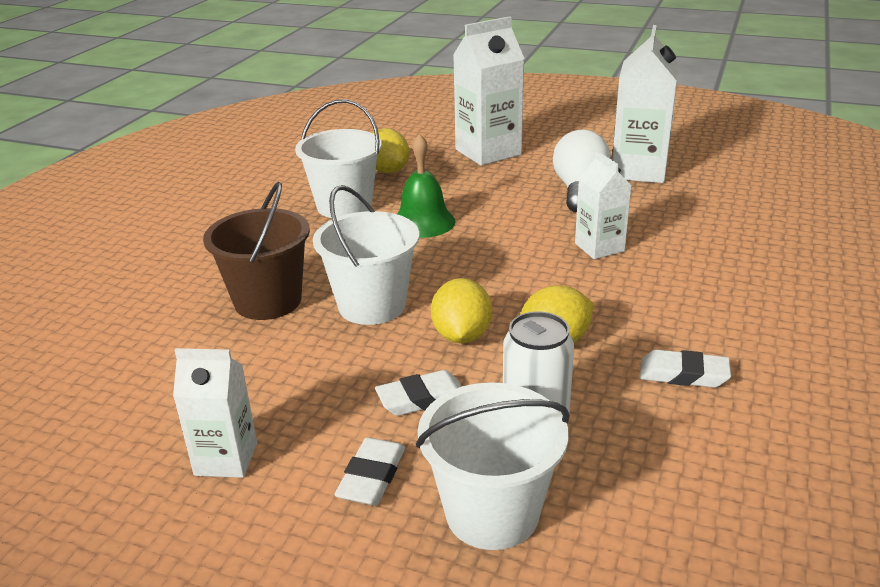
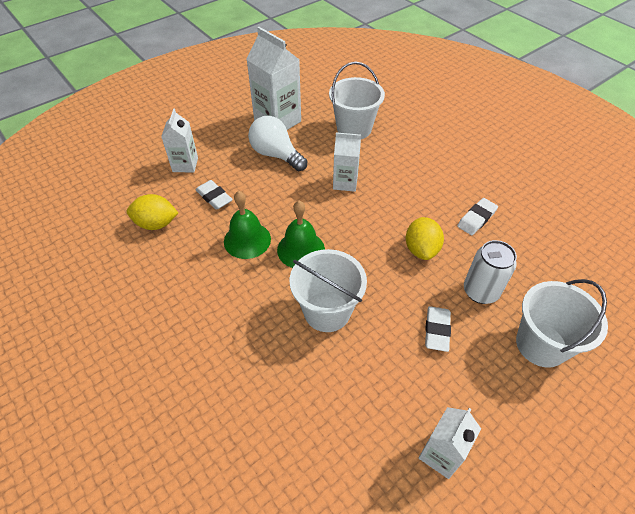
camera: 60 degrees left, 20 degrees up
(268, 301) = (278, 366): brown bucket -> none
(344, 206) = (184, 270): white bucket -> white bucket (354, 129)
(372, 477) = (492, 384): white eraser -> white eraser (214, 197)
(447, 257) = (301, 249): none -> green bell
(461, 336) = (389, 284): yellow lemon -> none
(488, 152) = (185, 165): white carton -> white carton, size x0.60

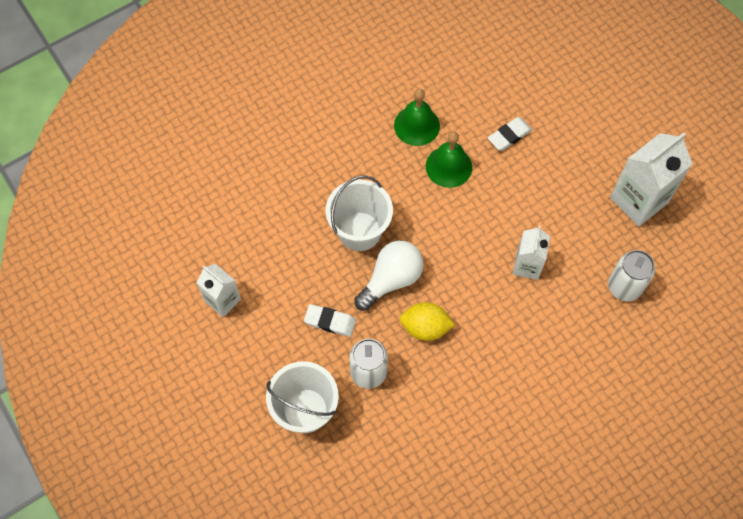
camera: 95 degrees right, 15 degrees up
(156, 224) = (474, 87): yellow lemon -> none
(185, 165) = (560, 106): white carton -> none
(276, 155) = (575, 196): white light bulb -> white light bulb (391, 279)
(301, 249) = (433, 214): green bell -> green bell (416, 125)
(354, 129) = (624, 287): white bucket -> white can
(476, 219) = (464, 395): white eraser -> none

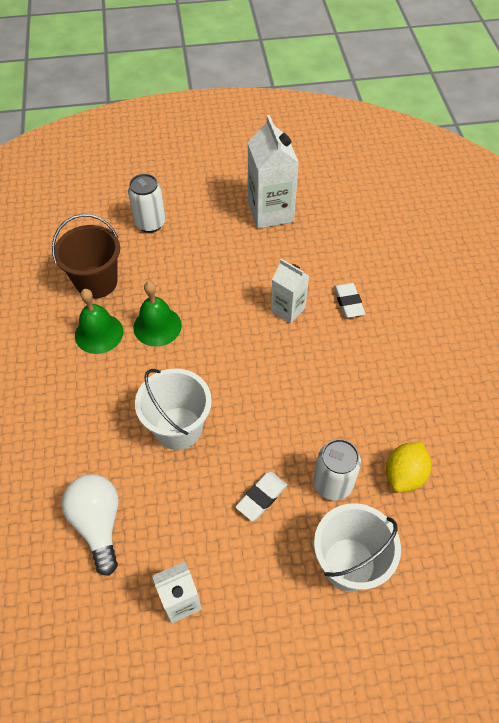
camera: 65 degrees left, 10 degrees down
(391, 279) = (245, 422): white light bulb -> white light bulb (98, 523)
(425, 327) = (309, 413): yellow lemon -> yellow lemon (404, 475)
(468, 95) = (96, 282): none -> brown bucket
(509, 136) = (157, 269): white eraser -> white eraser (348, 302)
(624, 287) = (341, 253): white can -> white can (150, 223)

